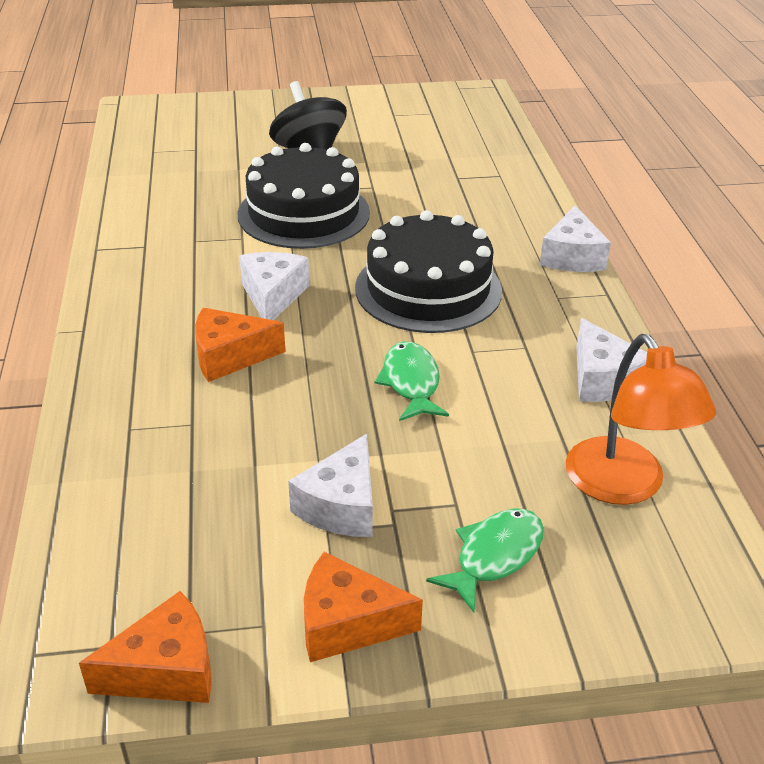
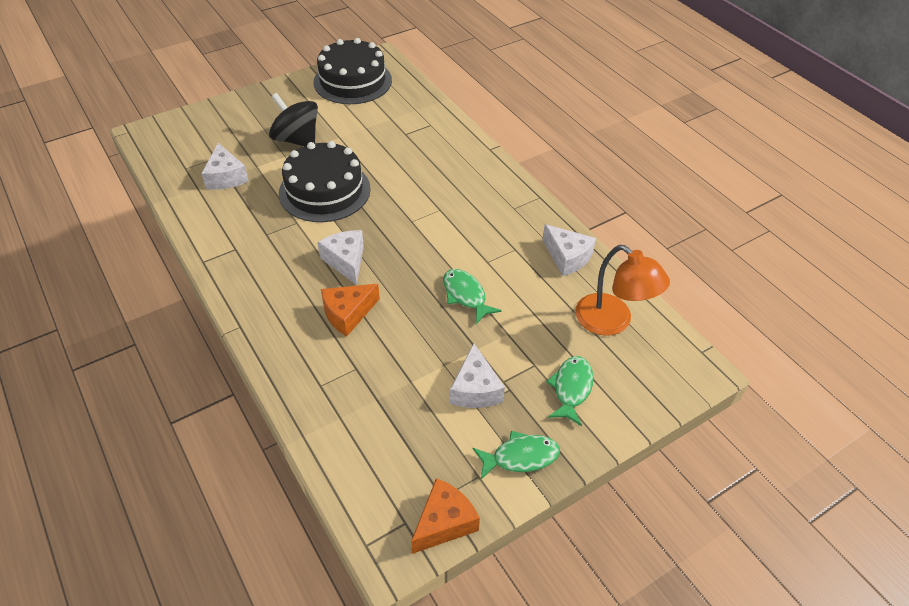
camera: 25 degrees left, 10 degrees up
(347, 623) = (520, 457): orange cheese -> green fish
(428, 289) = (437, 226): black cake -> black cake (352, 81)
(572, 257) = (506, 176): white cheese -> white cheese (226, 177)

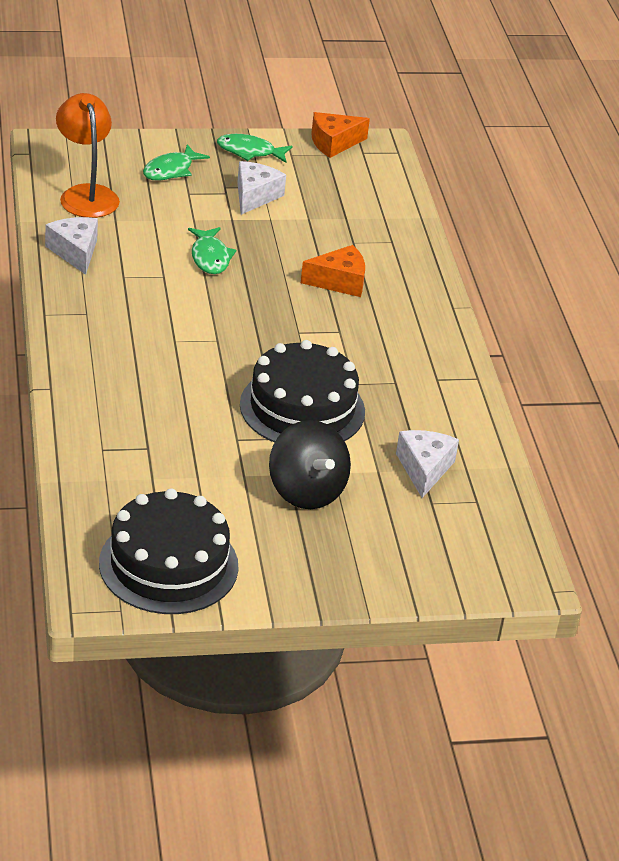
camera: 160 degrees left, 10 degrees down
(346, 261) = (316, 326): white cheese -> none

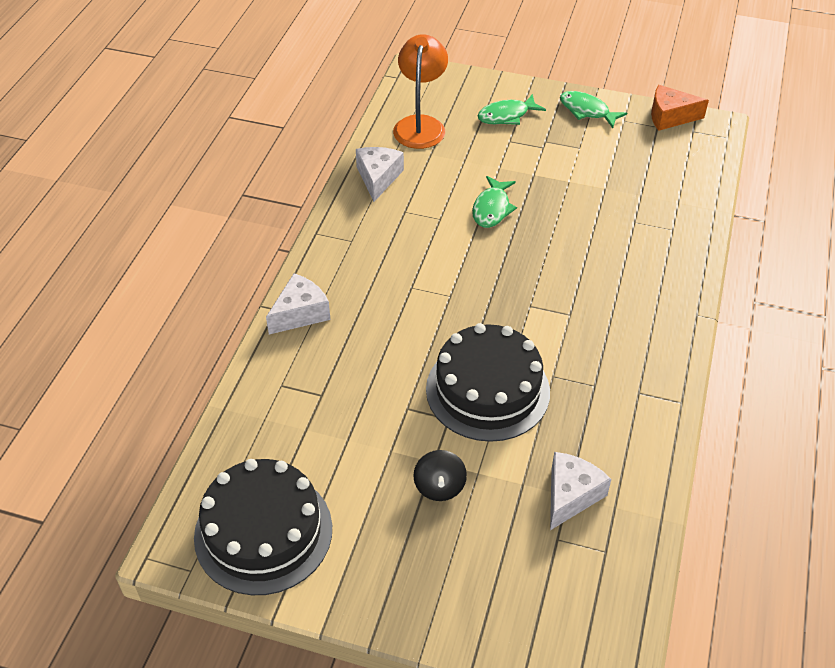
camera: 30 degrees right, 10 degrees up
(255, 196) = (567, 155): white cheese -> white cheese (300, 313)
(306, 491) = (439, 486): black spinning top -> black spinning top, size x0.59
(339, 282) = (598, 261): orange cheese -> none

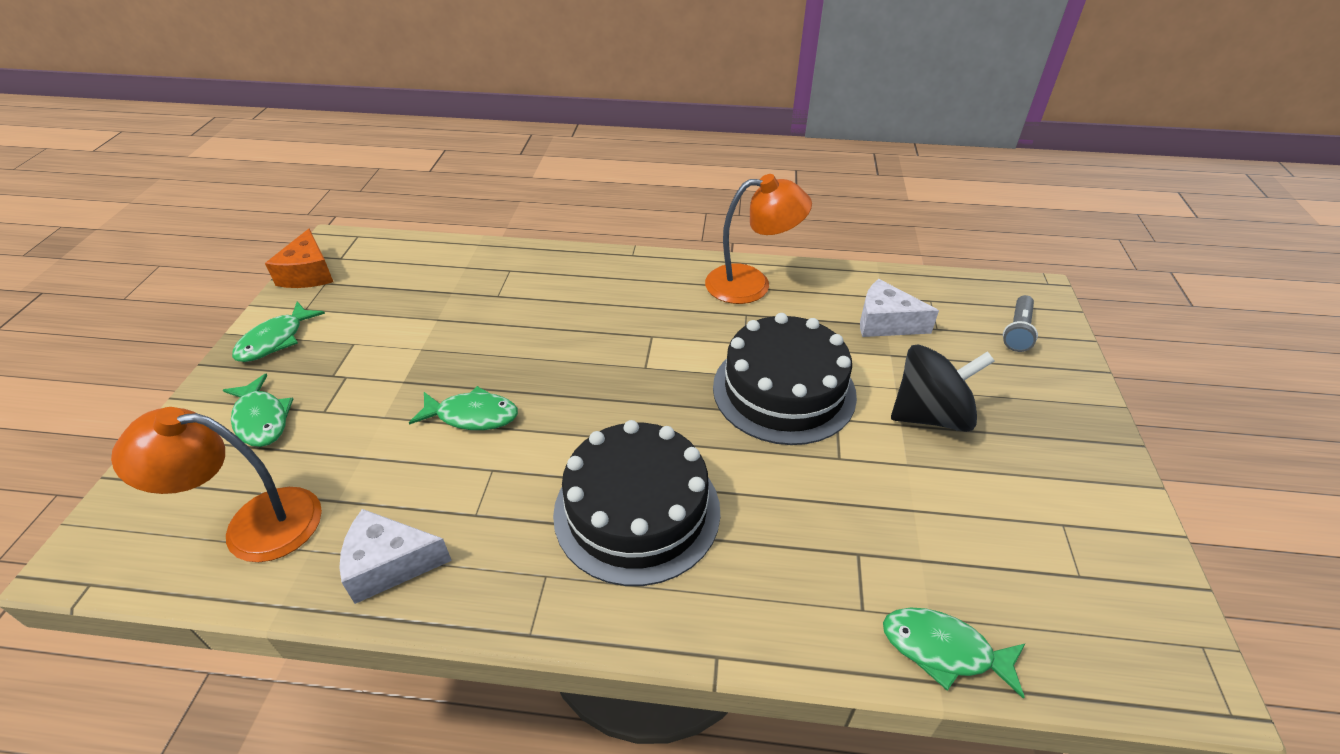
camera: 100 degrees left, 5 degrees down
(241, 418) = (943, 650): none -> green fish
(263, 532) = (1093, 572): black cake -> black cake (637, 511)
(300, 313) = (717, 616): white cheese -> none
(439, 486) = (930, 415): black spinning top -> black spinning top, size x1.69
(543, 614) = (1017, 331): none -> grey flashlight
(643, 399) = (751, 284): none -> orange lamp

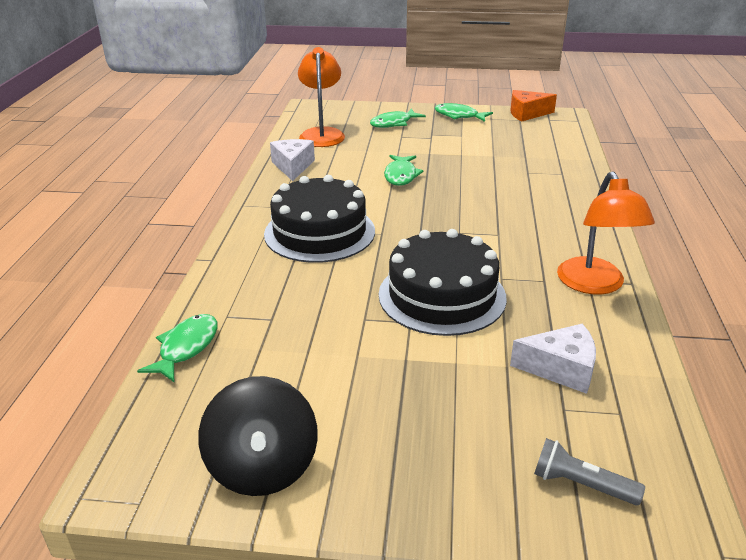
camera: 90 degrees right, 10 degrees down
(885, 322) = (561, 369): white cheese -> white cheese turned 75 degrees clockwise
(930, 415) = (419, 379): black spinning top -> black spinning top (263, 467)

